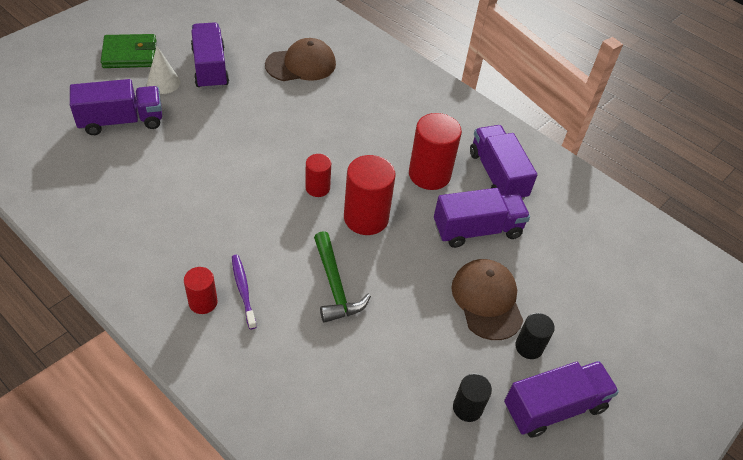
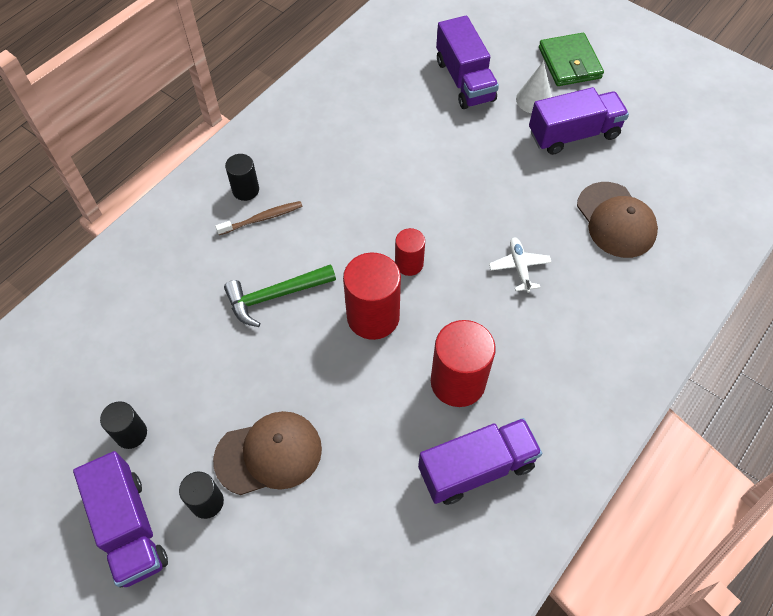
camera: 90 degrees right, 10 degrees up
(203, 302) = (245, 190): red cylinder -> black cylinder
(243, 290) = (262, 218): purple toothbrush -> brown toothbrush
(333, 123) = (519, 267): none -> white plane
(477, 230) = (375, 442): purple truck -> none

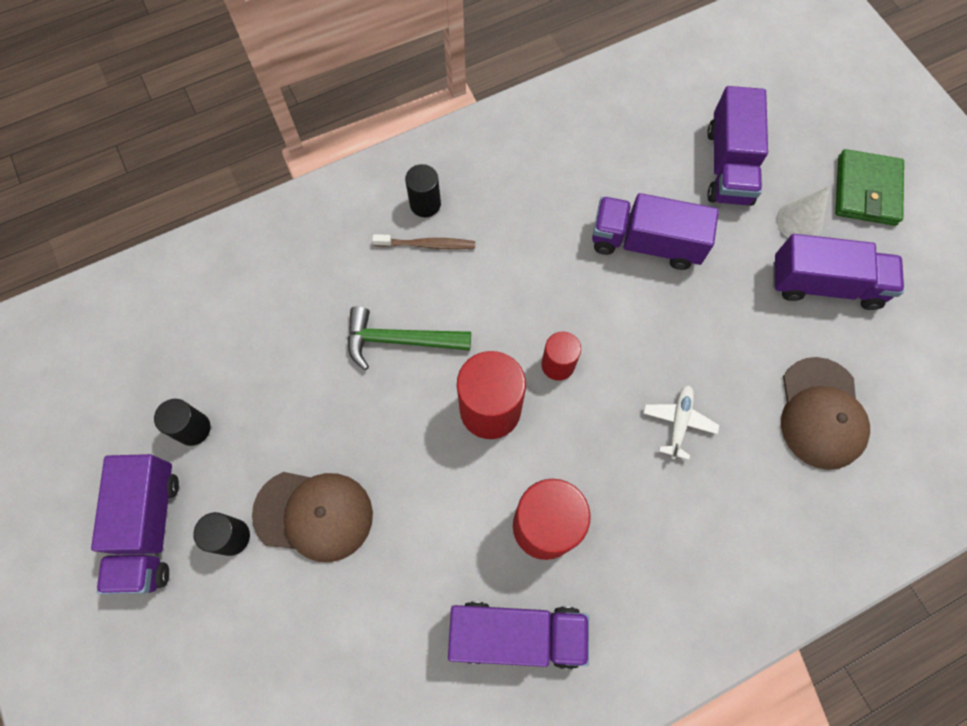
camera: 25 degrees right, 10 degrees up
(431, 154) = (645, 243): none -> purple truck

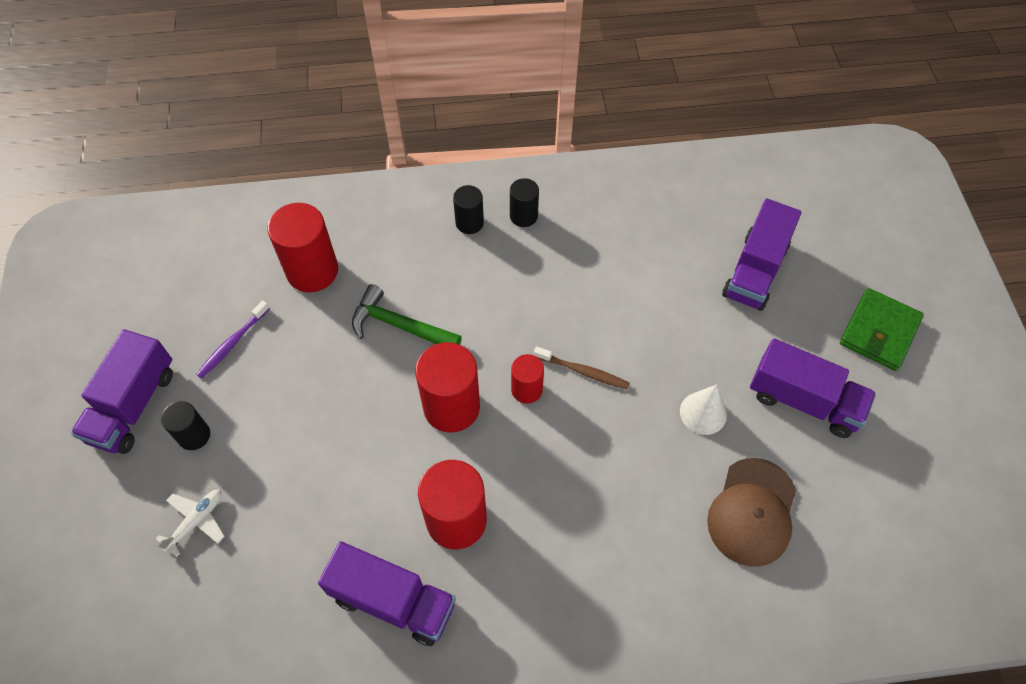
camera: 20 degrees right, 10 degrees down
(193, 429) = (202, 340): black cylinder -> black cylinder (523, 216)
(228, 421) = (232, 343): none -> purple toothbrush
(280, 311) = (312, 271): none -> red cylinder
(314, 514) = (267, 441): brown cap -> none
(427, 245) = (457, 256): brown toothbrush -> brown toothbrush (583, 371)
(645, 243) = (649, 313): purple truck -> none
(678, 422) = (614, 474): white plane -> white plane (196, 521)
(799, 221) = (802, 339): white cone -> white cone (703, 413)

